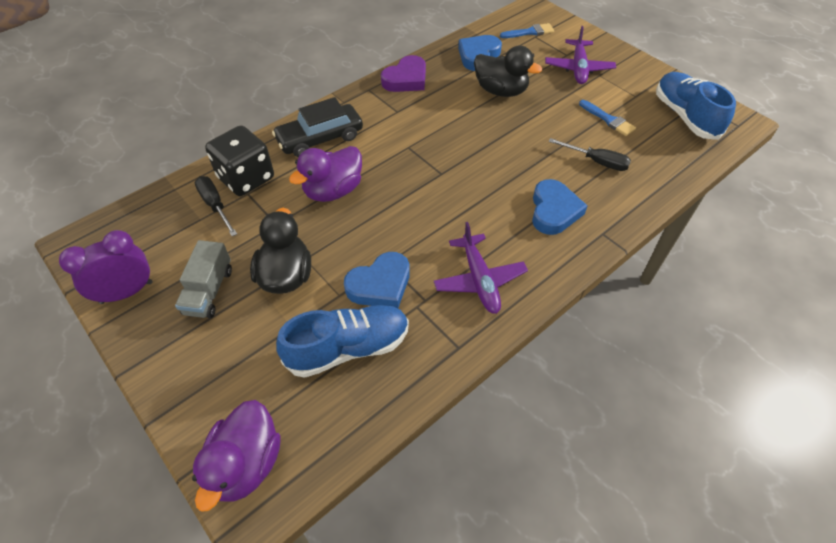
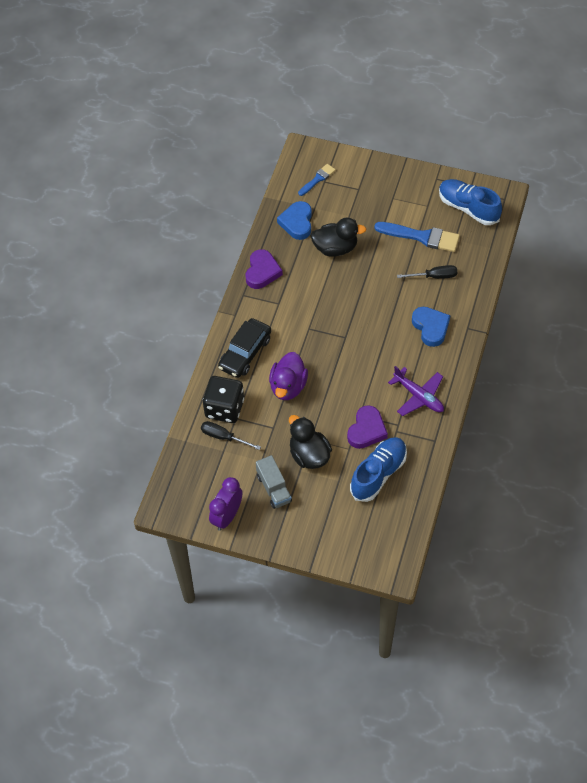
camera: 30 degrees left, 5 degrees up
(246, 464) = (376, 555): purple duck -> none
(380, 285) = (366, 430): blue heart -> purple heart
(578, 68) = (375, 199): purple plane -> none
(608, 120) = (421, 237): blue brush -> blue brush, size x1.74

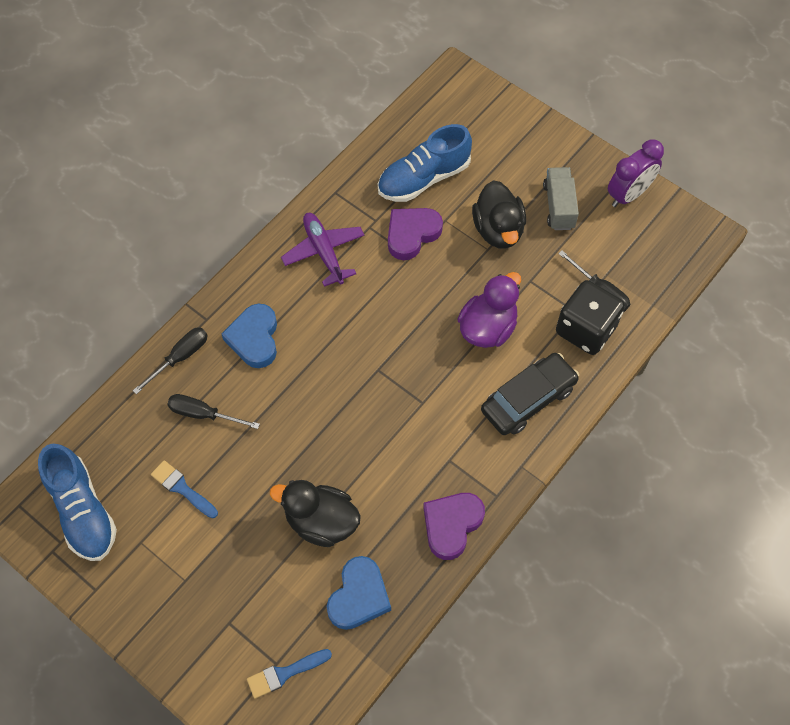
camera: 160 degrees left, 5 degrees up
(421, 237) = (182, 488): blue brush -> blue brush, size x0.57
(468, 301) = (180, 358): none -> black screwdriver

